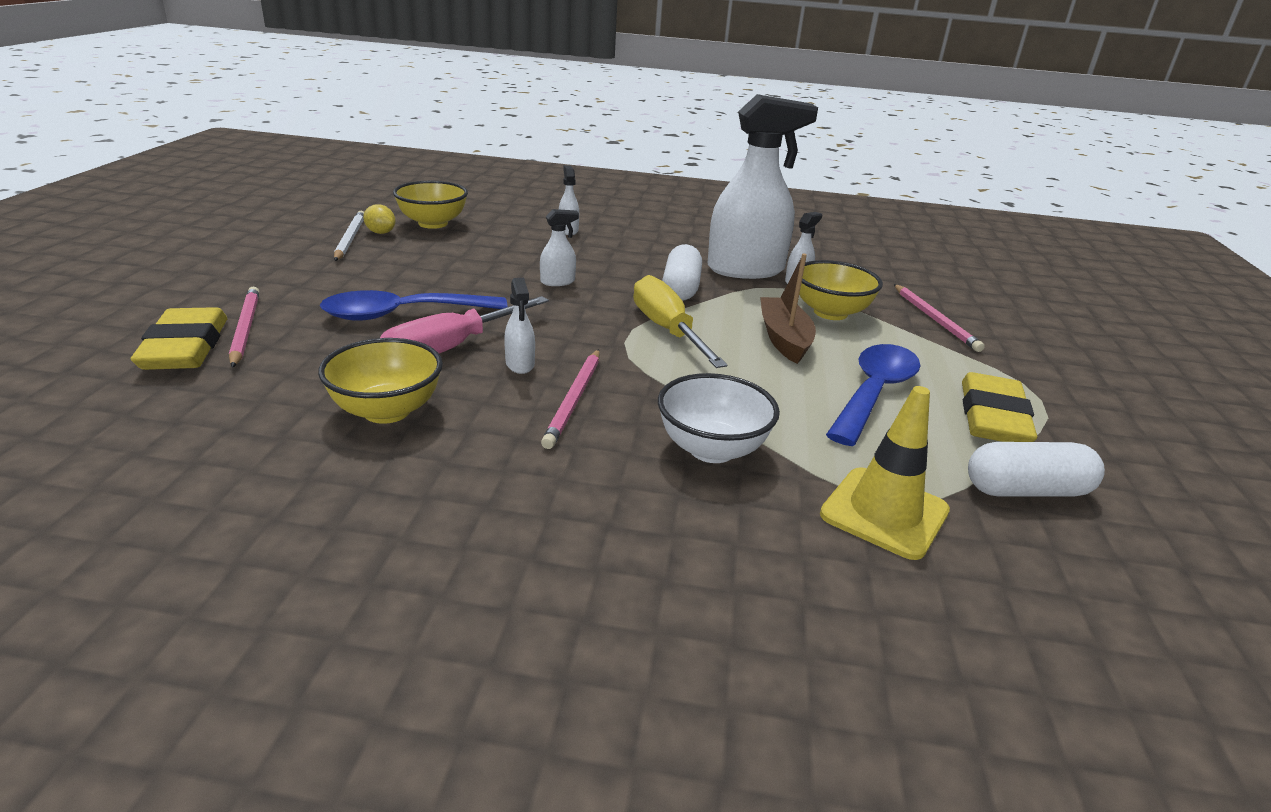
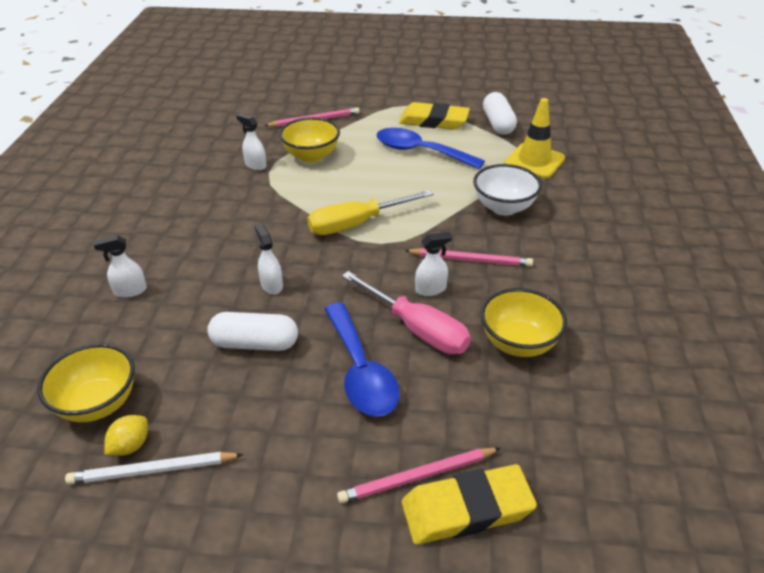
camera: 90 degrees left, 10 degrees up
(681, 288) = (277, 218): white capsule -> white capsule (255, 344)
(746, 269) = (233, 187): white spray bottle -> none
(784, 339) = (358, 177): brown boat -> none

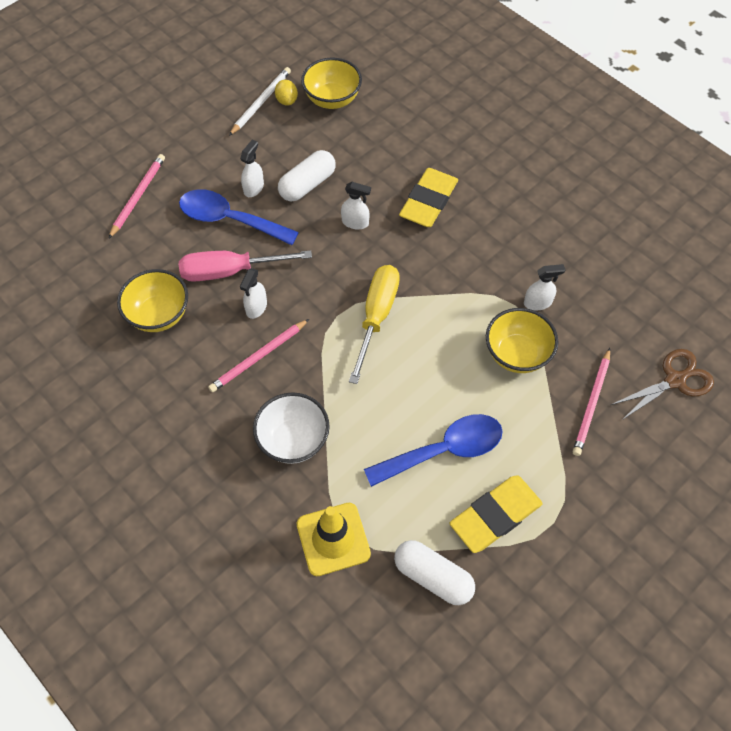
camera: 130 degrees right, 20 degrees up
(130, 291) = (425, 149): white spray bottle -> white spray bottle (254, 188)
(260, 103) = (675, 380): none -> brown scissors
(467, 509) = (100, 202): yellow eraser -> yellow eraser (428, 201)

